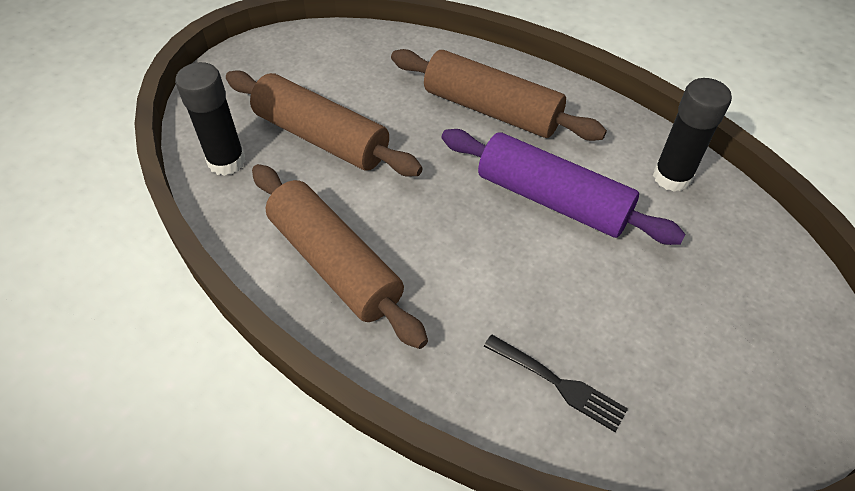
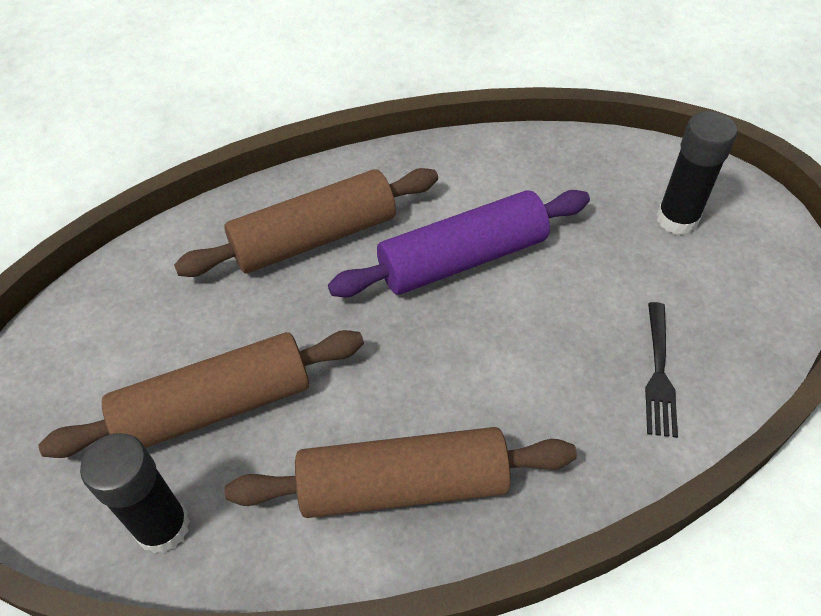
camera: 55 degrees left, 0 degrees up
(558, 384) = (658, 373): black fork -> black fork turned 120 degrees clockwise
(672, 177) = (502, 164): black glue stick -> black glue stick (677, 219)

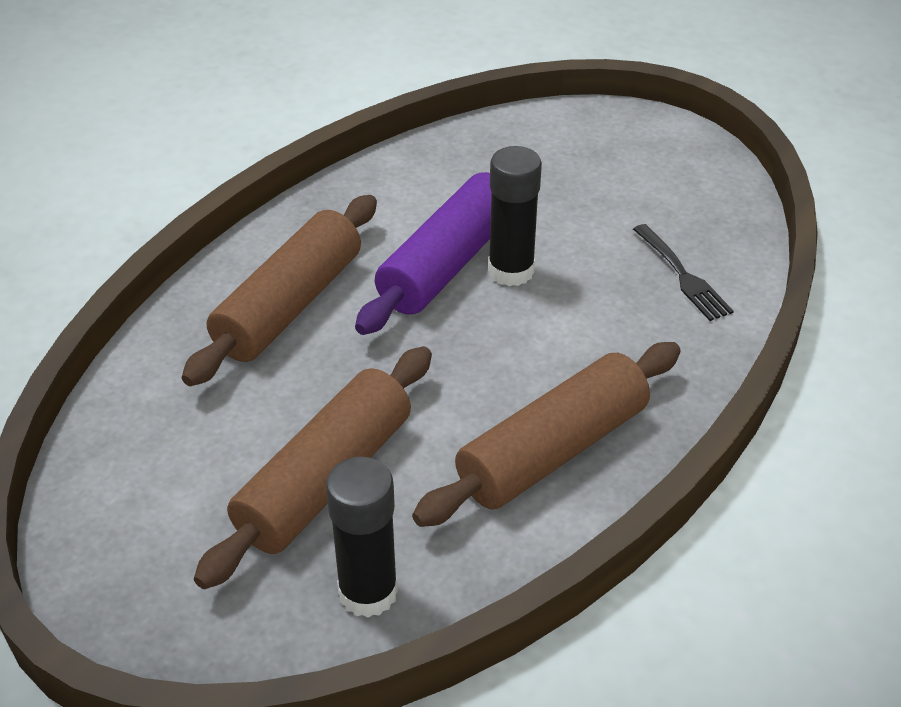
camera: 35 degrees left, 10 degrees down
(677, 219) = (602, 159): black glue stick -> black glue stick (511, 271)

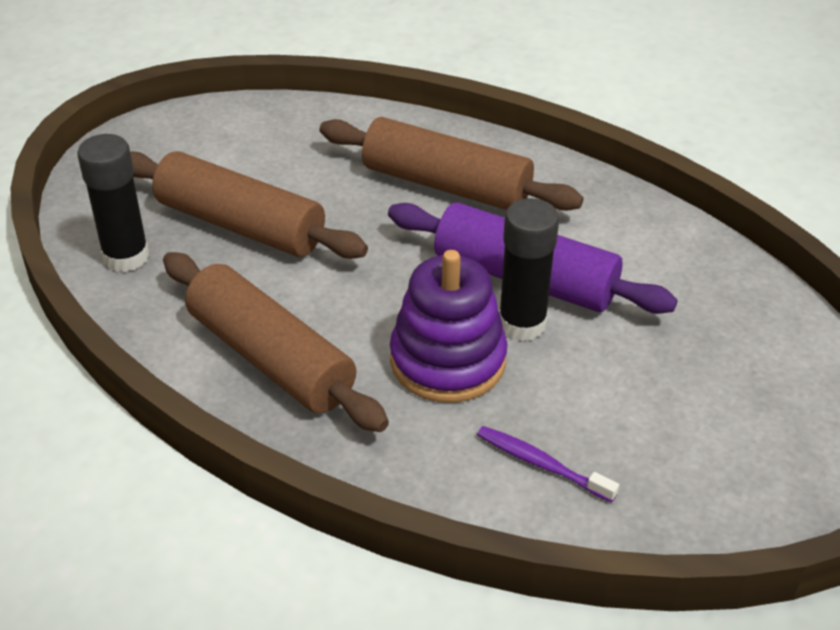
camera: 85 degrees right, 0 degrees up
(559, 322) = (448, 360): none -> purple stacking toy
(682, 276) = (541, 464): black fork -> purple toothbrush

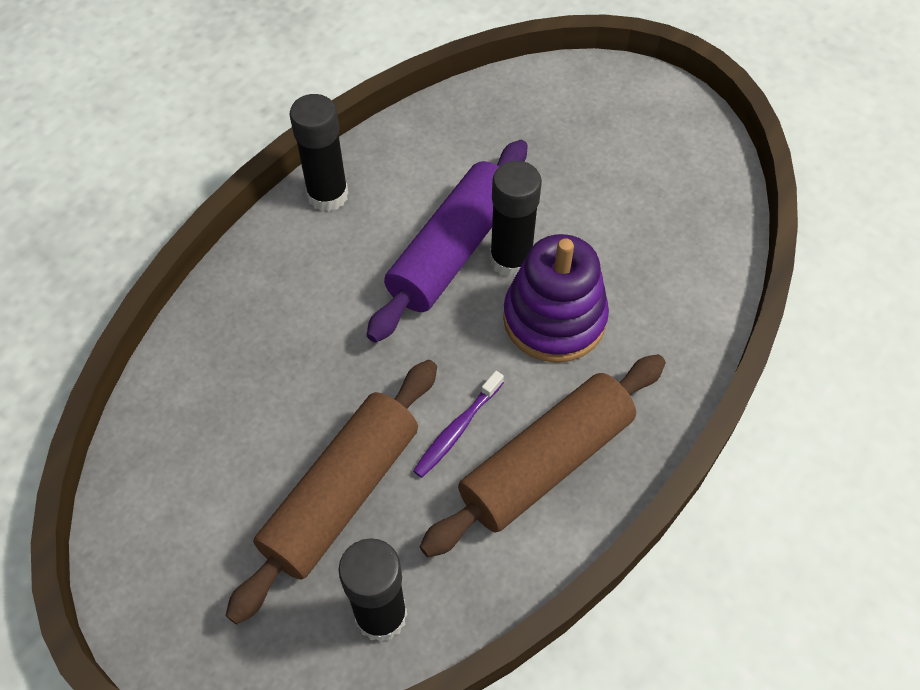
camera: 85 degrees left, 15 degrees up
(446, 185) = (306, 299): brown rolling pin -> none
(541, 464) = (669, 265): purple toothbrush -> purple toothbrush (457, 429)
(577, 186) = (327, 195): none -> black glue stick

